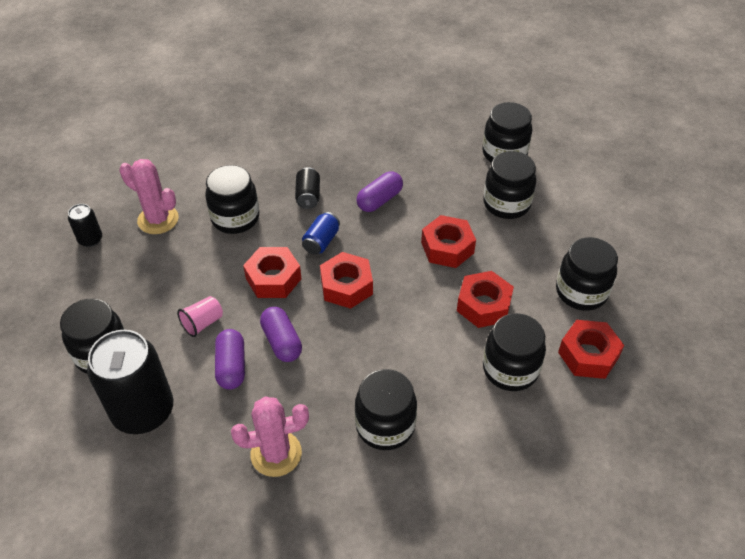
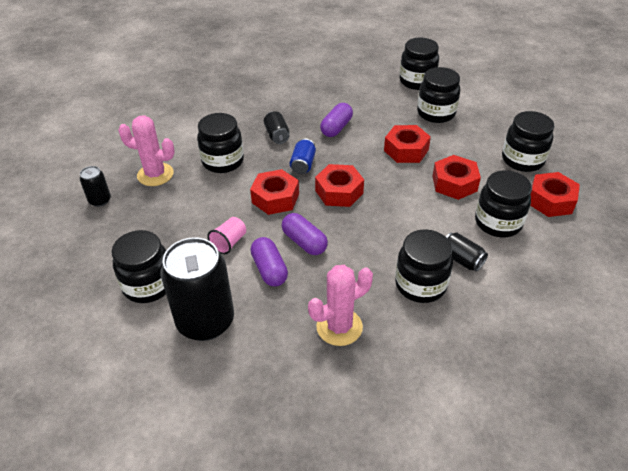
camera: 15 degrees left, 5 degrees down
(445, 406) = (461, 259): none -> black can

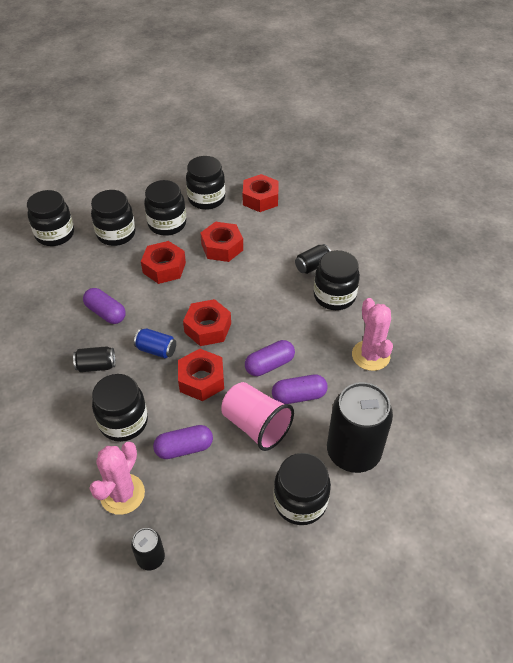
camera: 80 degrees left, 5 degrees up
(200, 200) = (184, 448): none -> purple capsule
(229, 243) = (256, 425): pink cup -> pink cup, size x1.78
(498, 223) = (277, 234): black jar -> black jar (167, 224)

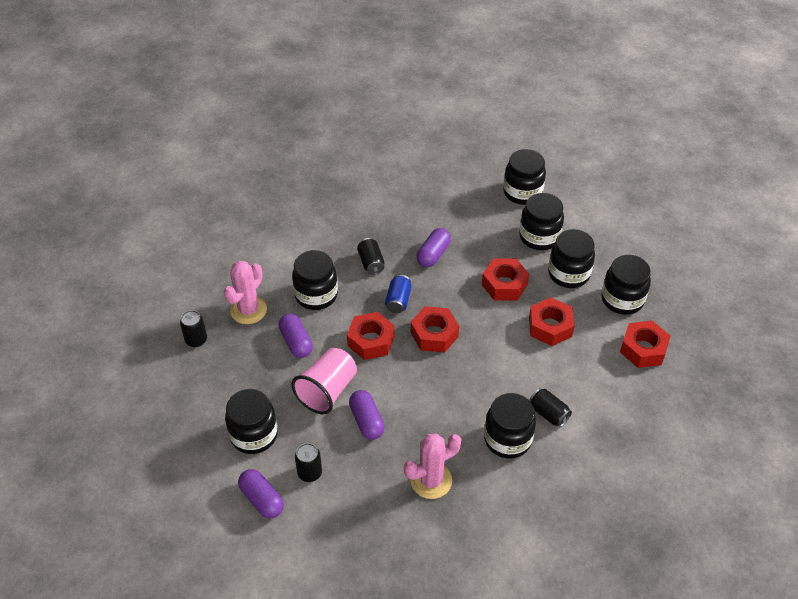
camera: 80 degrees right, 0 degrees up
(122, 494) = (248, 310): pink cactus -> pink cactus turned 75 degrees counterclockwise
(269, 365) = (399, 392): purple capsule -> purple capsule (262, 499)
(353, 452) = (310, 473): black can -> black can, size x0.47

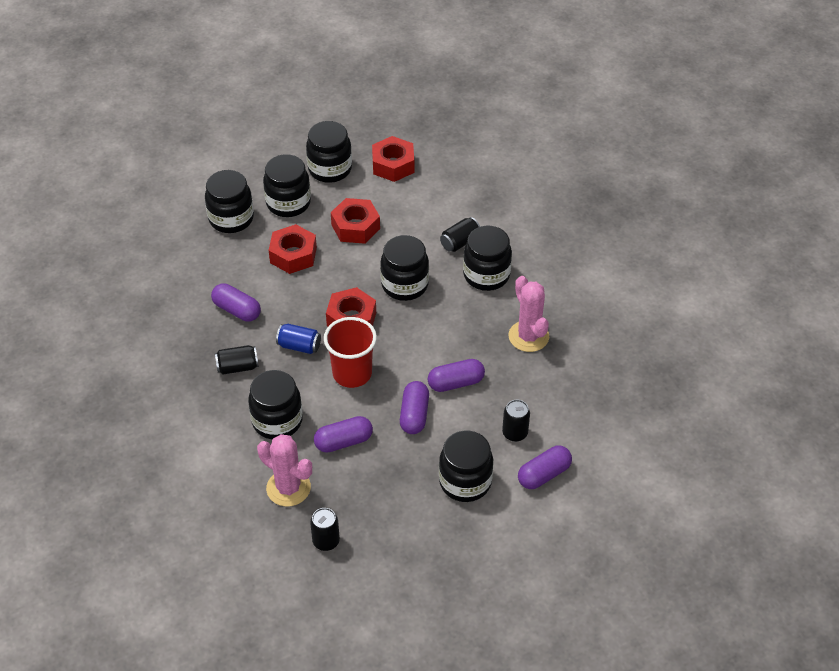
camera: 85 degrees left, 0 degrees up
(327, 391) = (414, 415): pink cup -> purple capsule
(371, 341) = (352, 373): red nut -> red cup
(522, 192) = (160, 224): black jar -> black jar (404, 285)

